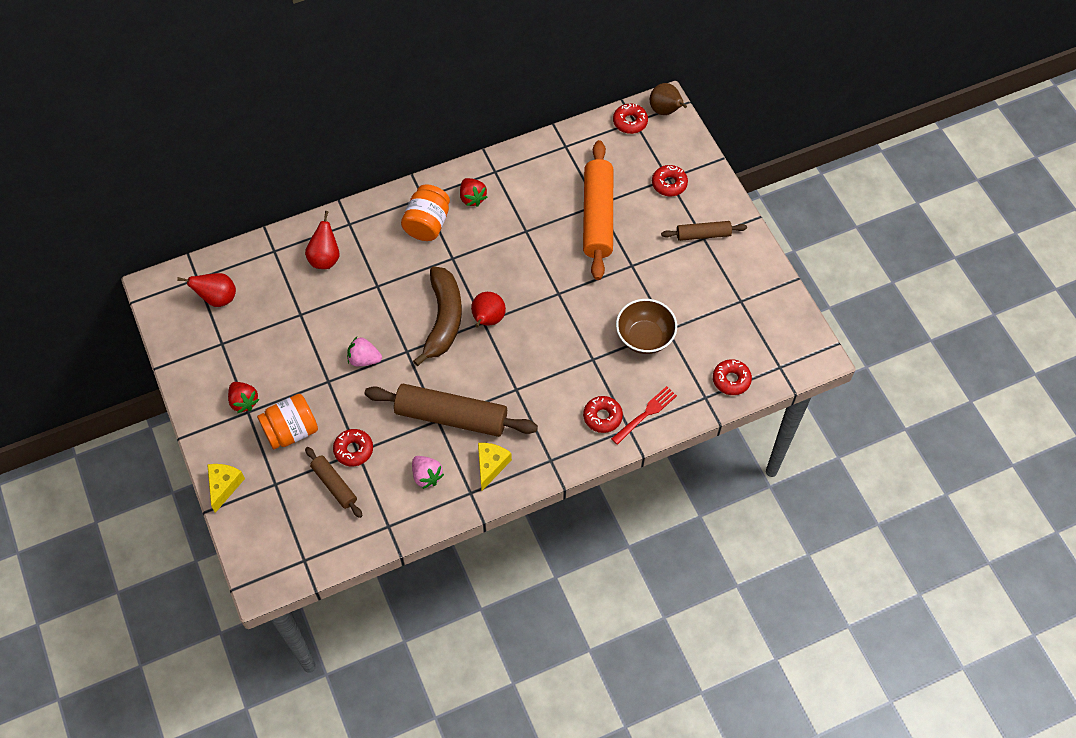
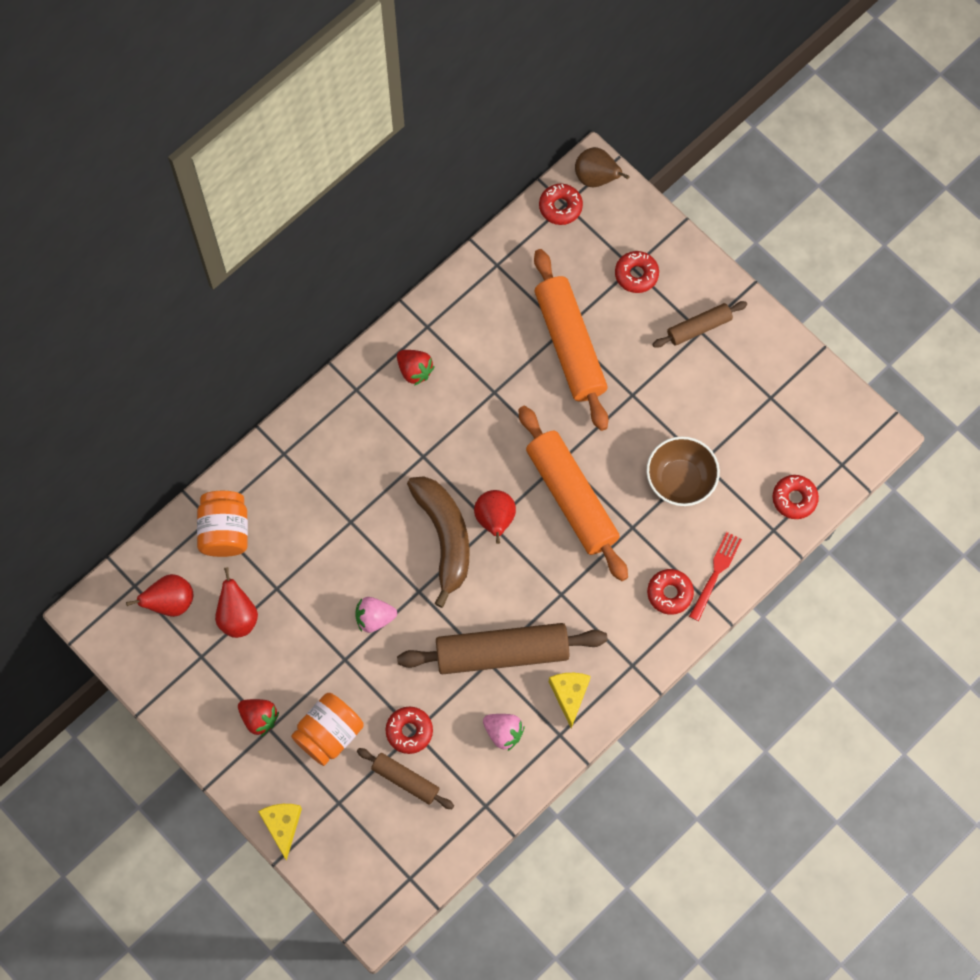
camera: 20 degrees left, 10 degrees up
(325, 258) = (274, 508): red pear -> red pear (238, 617)
(427, 224) = (376, 422): orange jar -> orange jar (225, 531)
(554, 323) = (571, 497): none -> orange rolling pin

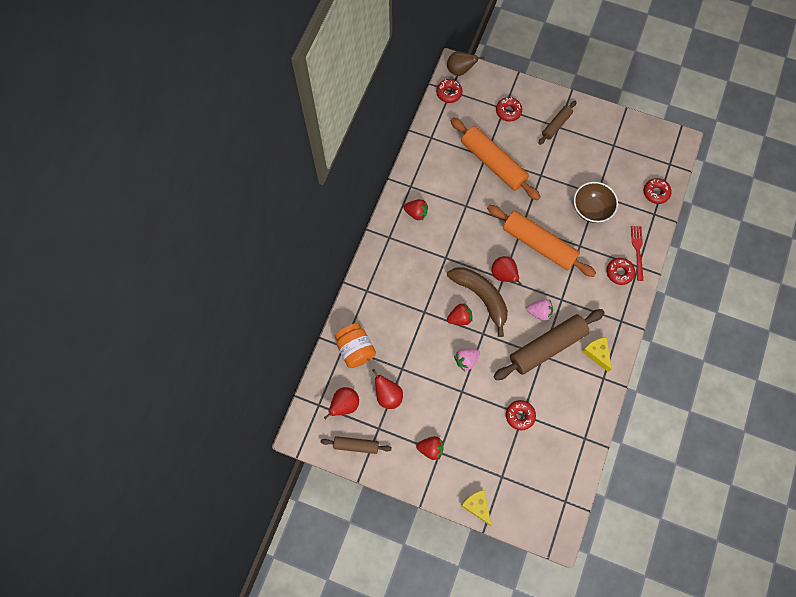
camera: 25 degrees left, 0 degrees up
(329, 734) = (475, 439): orange jar -> none
(397, 553) = (459, 318): none -> red strawberry
(405, 780) = (532, 445): brown rolling pin -> brown rolling pin (356, 445)
(503, 732) = (572, 391): pink strawberry -> pink strawberry (539, 312)

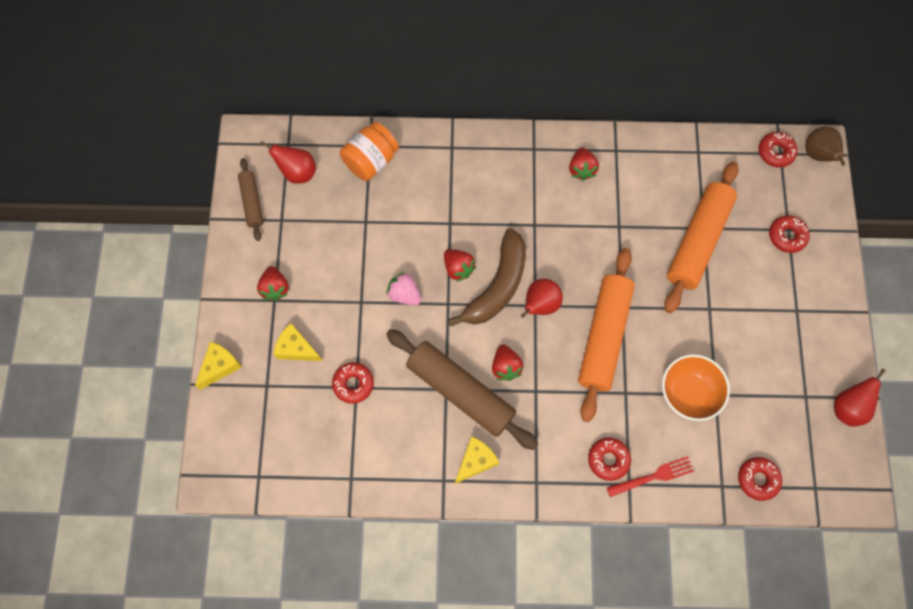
camera: 70 degrees right, 0 degrees up
(388, 395) = (326, 217): red pear -> red pear (848, 407)
(481, 447) = (296, 348): none -> yellow cheese
(539, 312) = (505, 366): pink strawberry -> red strawberry
(556, 125) = (798, 306): brown rolling pin -> none
(591, 209) = (688, 393): brown bowl -> orange bowl

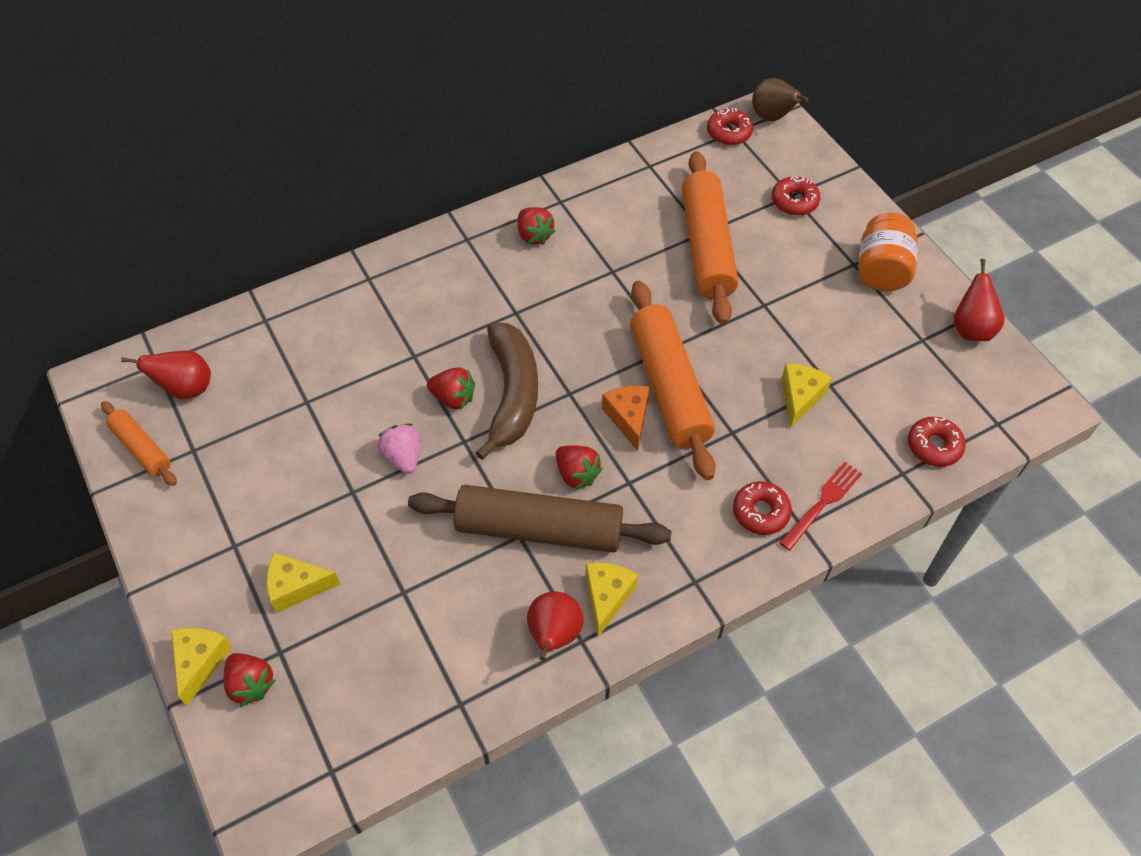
camera: 30 degrees left, 15 degrees down
(252, 202) = (141, 448): brown rolling pin -> orange rolling pin
(275, 288) = (228, 531): red strawberry -> red strawberry (251, 684)
(353, 384) = (397, 590): red donut -> none
(371, 161) = (276, 335): orange jar -> orange jar (881, 270)
(404, 294) = (403, 457): pink strawberry -> pink strawberry turned 60 degrees clockwise
(540, 305) = (575, 390): red pear -> red pear (554, 635)
(563, 344) = (628, 418): none -> orange cheese
(688, 393) = (800, 397): orange bowl -> yellow cheese

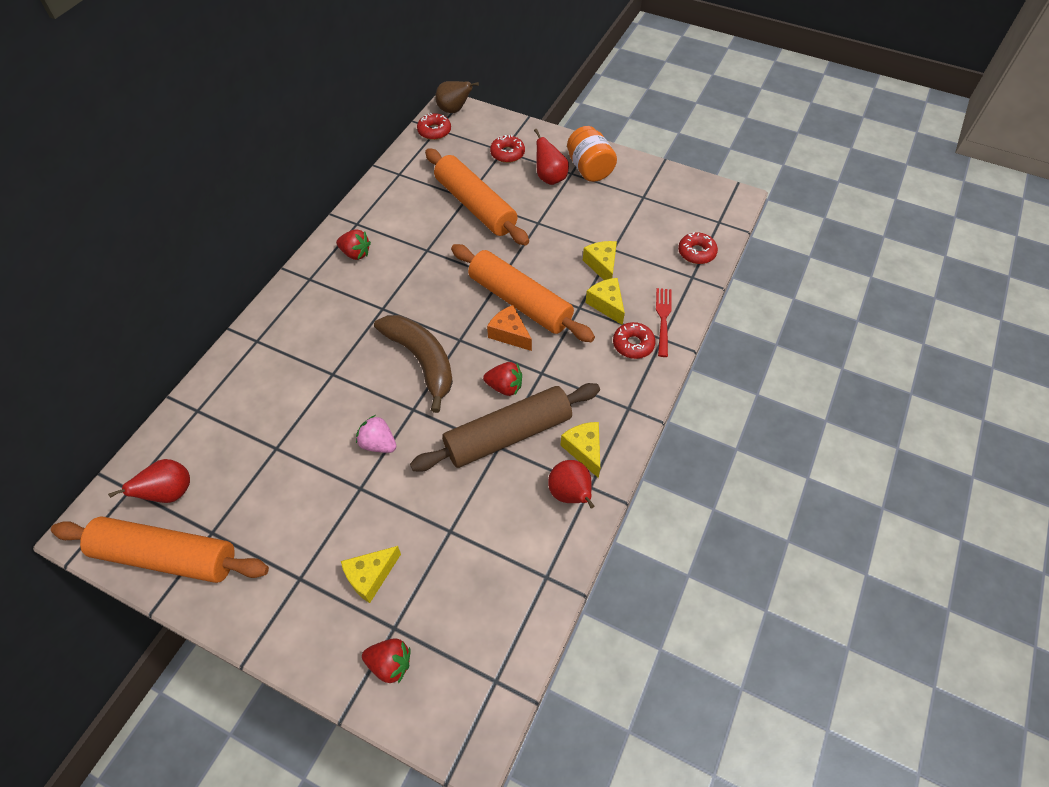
camera: 35 degrees left, 0 degrees up
(141, 448) = (166, 556): orange rolling pin -> orange rolling pin, size x1.91
(200, 662) = (339, 675): yellow cheese -> yellow cheese (606, 304)
(453, 398) = (383, 386): red strawberry -> none
(971, 329) = (664, 177): red pear -> red pear (550, 178)

